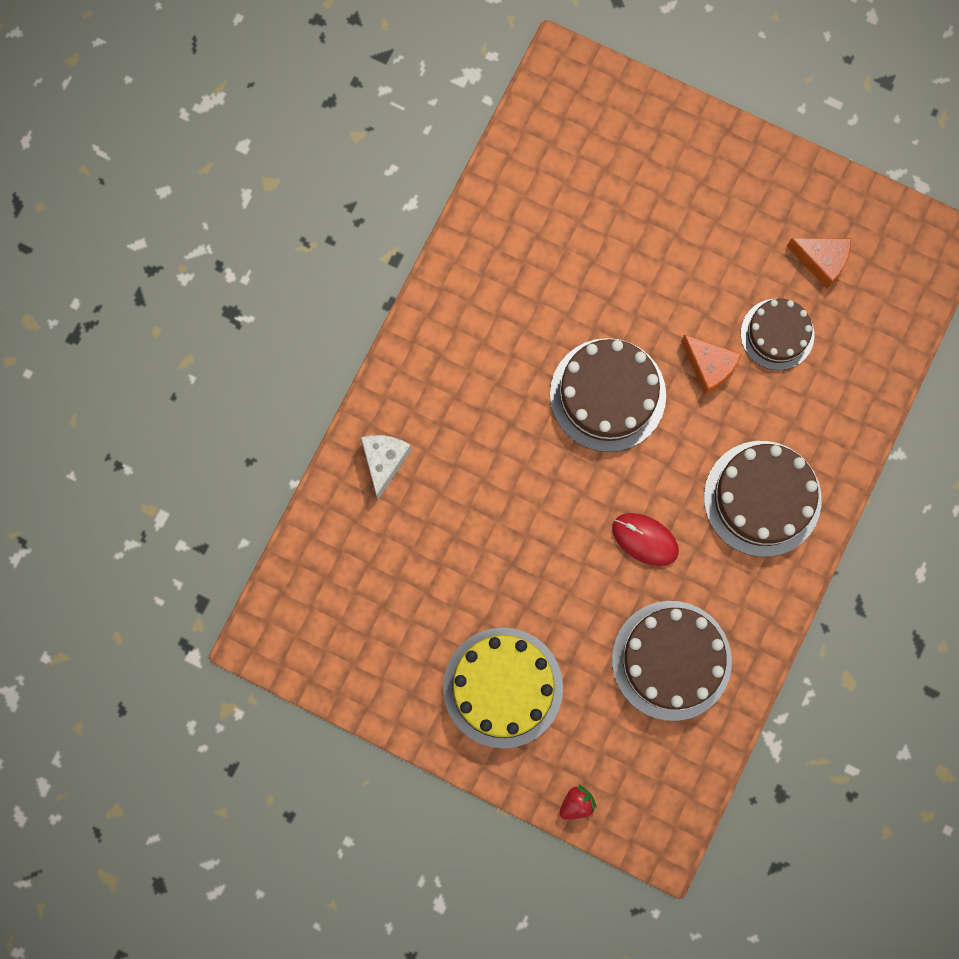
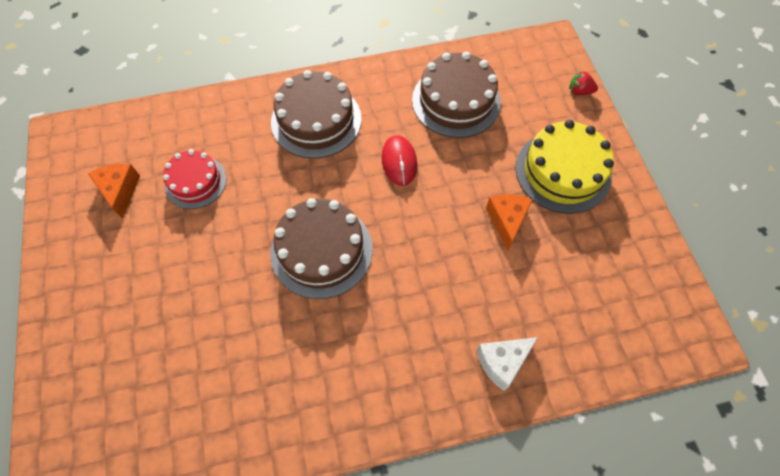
camera: 130 degrees left, 15 degrees down
(709, 367) = (250, 204): orange cheese -> orange cheese (506, 221)
(777, 334) = (195, 182): brown cake -> red cake

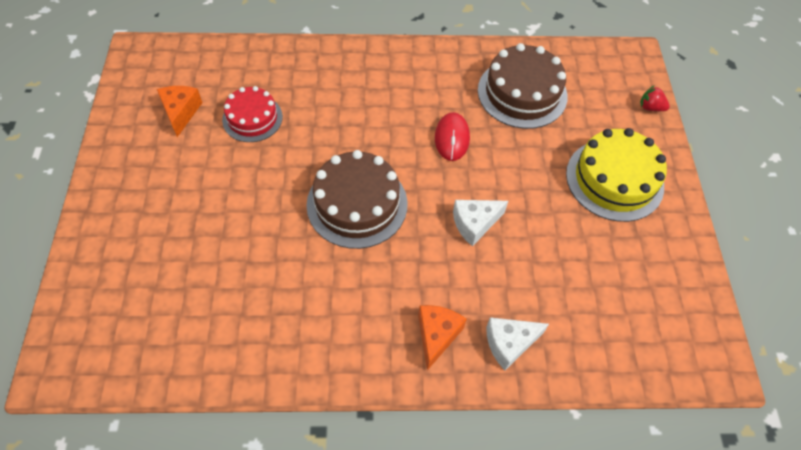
camera: 10 degrees right, 5 degrees down
(316, 120) = (380, 85): brown cake -> none
(441, 246) = (475, 224): none -> white cheese
(506, 221) = (546, 214): orange cheese -> orange cheese (437, 335)

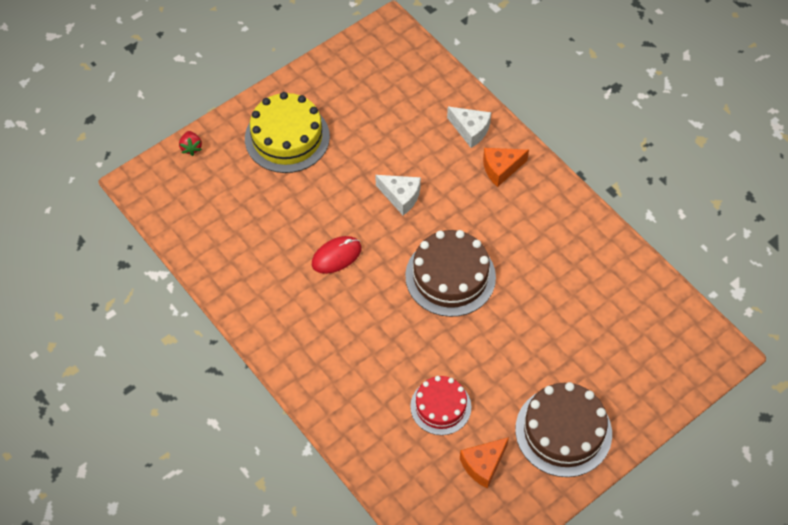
camera: 125 degrees left, 0 degrees up
(522, 93) = (247, 237): brown cake -> brown cake (563, 431)

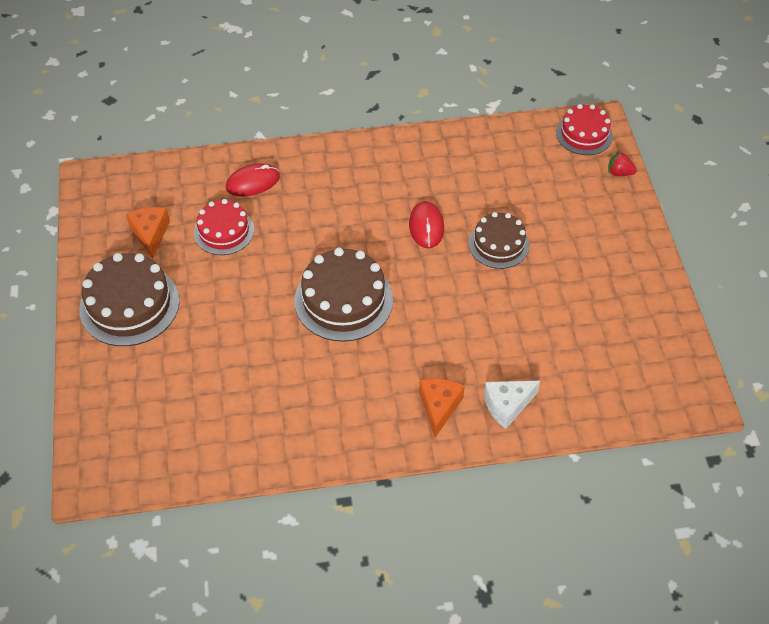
camera: 120 degrees right, 5 degrees down
(157, 189) = (584, 134): none -> red cake
(287, 137) = (590, 247): yellow cake -> none
(323, 198) = (498, 244): none -> brown cake
(371, 417) = (253, 182): none -> red mouse
(401, 197) = (460, 304): white cheese -> none

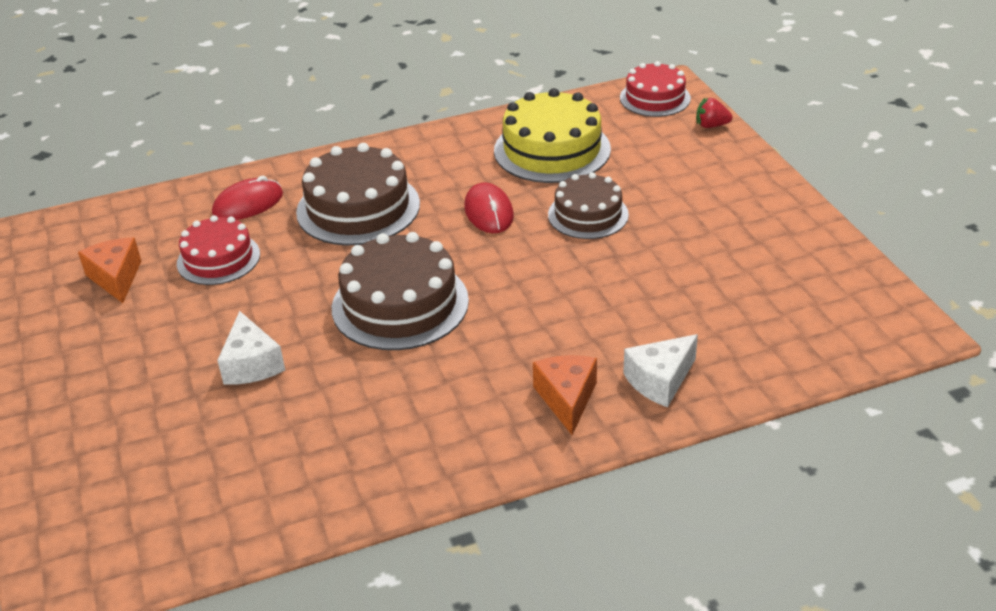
camera: 10 degrees left, 15 degrees down
(129, 305) = (96, 359): brown cake -> brown cake (358, 208)
(232, 331) = (251, 364): none -> white cheese
(489, 173) = (552, 150): none -> yellow cake

